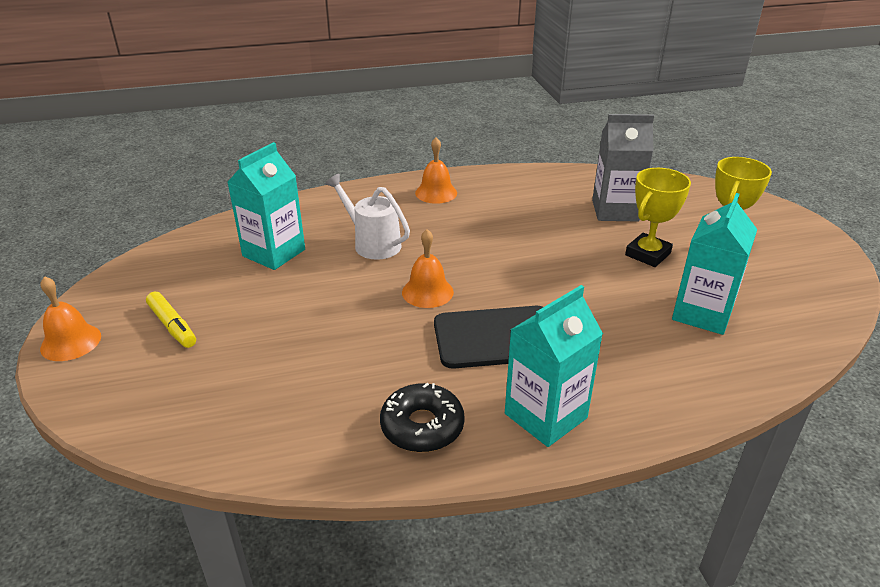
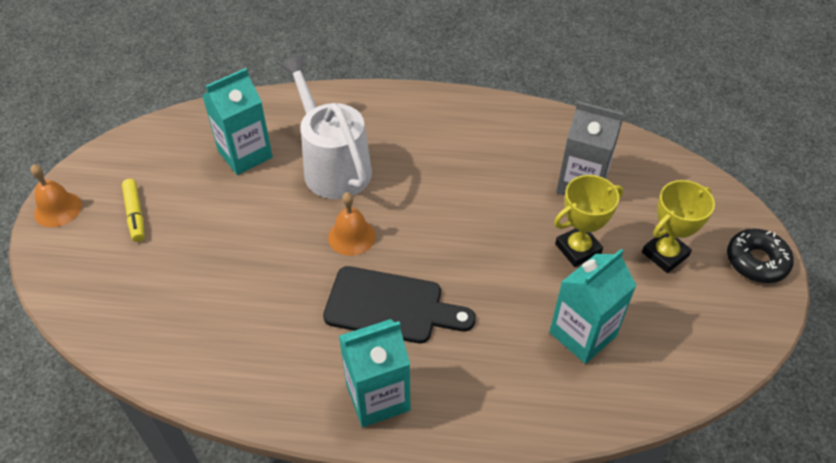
camera: 20 degrees right, 15 degrees up
(372, 243) = (332, 166): white watering can -> white watering can, size x1.56
(422, 426) = (277, 375): black donut -> black donut (756, 261)
(436, 193) = (421, 116): orange bell -> none

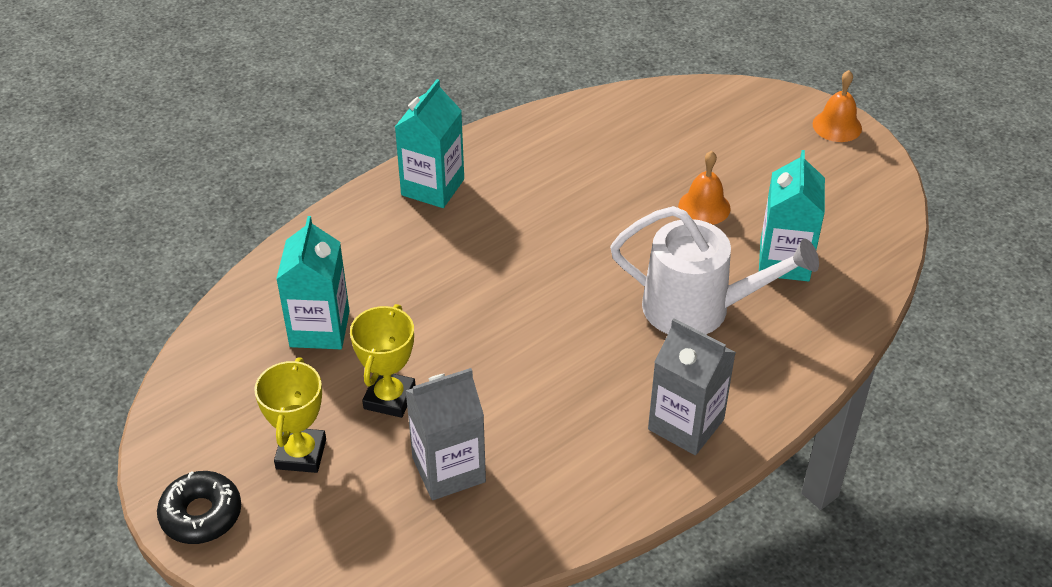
camera: 135 degrees right, 5 degrees down
(135, 214) = (779, 162): yellow marker -> none
(351, 236) = (595, 266): orange bell -> orange bell (704, 207)
(390, 306) = (496, 242): black cutting board -> none
(427, 118) = (686, 424): none -> grey carton

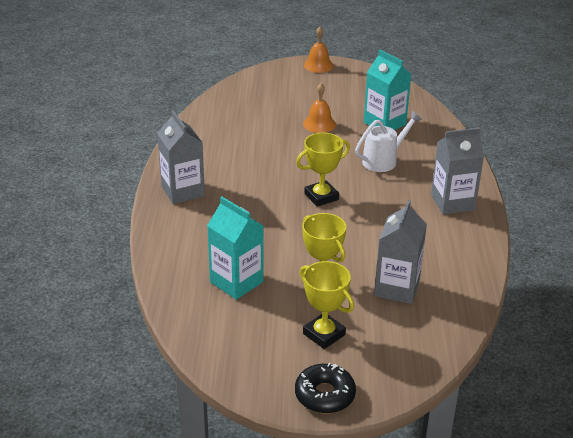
camera: 50 degrees left, 10 degrees down
(432, 187) = (183, 191): turquoise carton -> grey carton
(554, 299) = (321, 196): none -> yellow trophy
(698, 308) = (383, 160): white watering can -> white watering can, size x0.64

